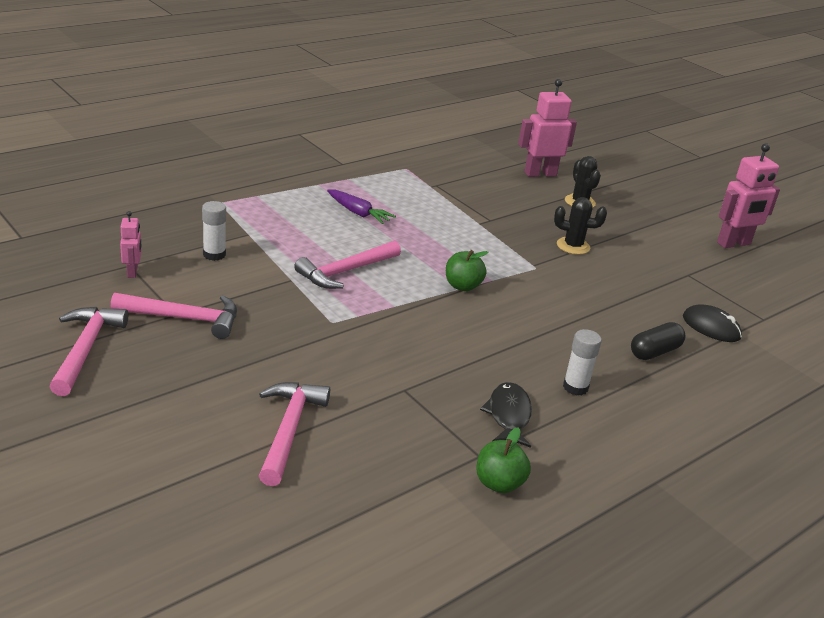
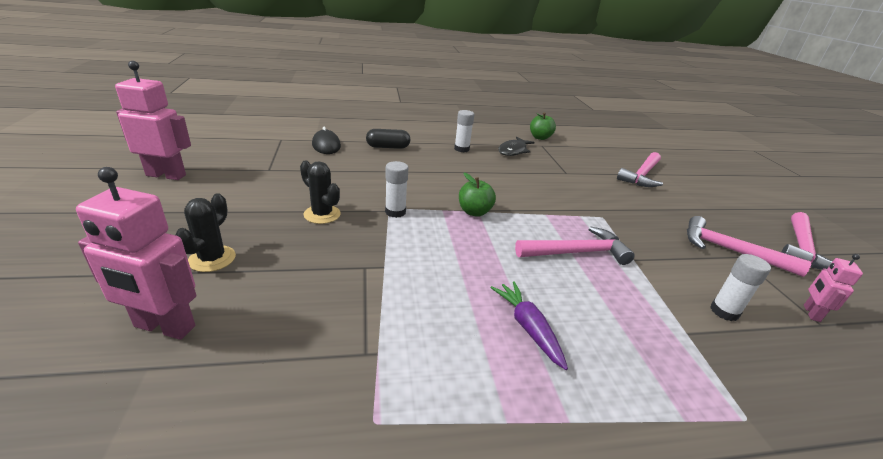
camera: 150 degrees left, 0 degrees up
(526, 265) = (395, 212): none -> white glue stick

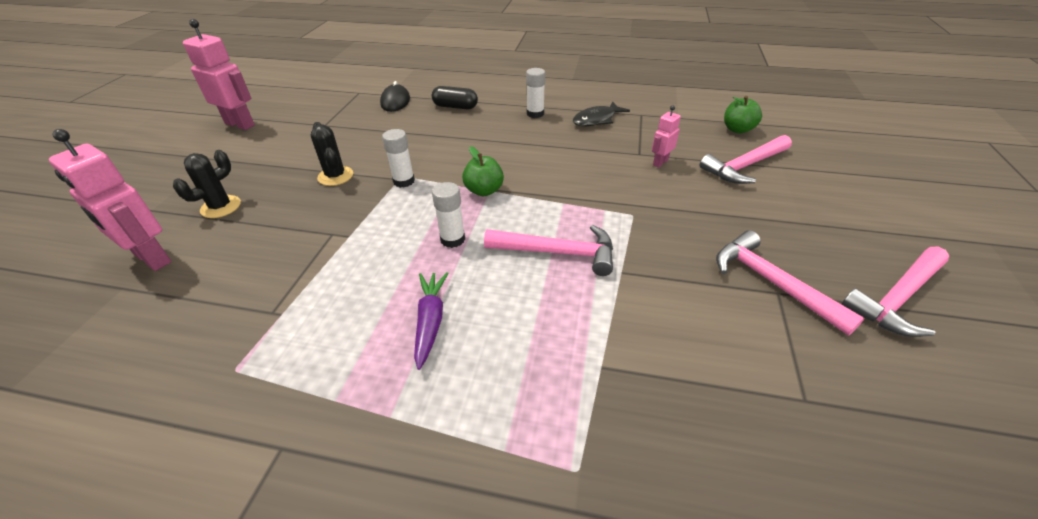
camera: 25 degrees right, 10 degrees up
(540, 137) = (648, 104): green apple -> green apple (737, 129)
(724, 311) = (676, 354): white glue stick -> white glue stick (452, 239)
(811, 313) = (805, 383): pink robot -> pink robot (660, 162)

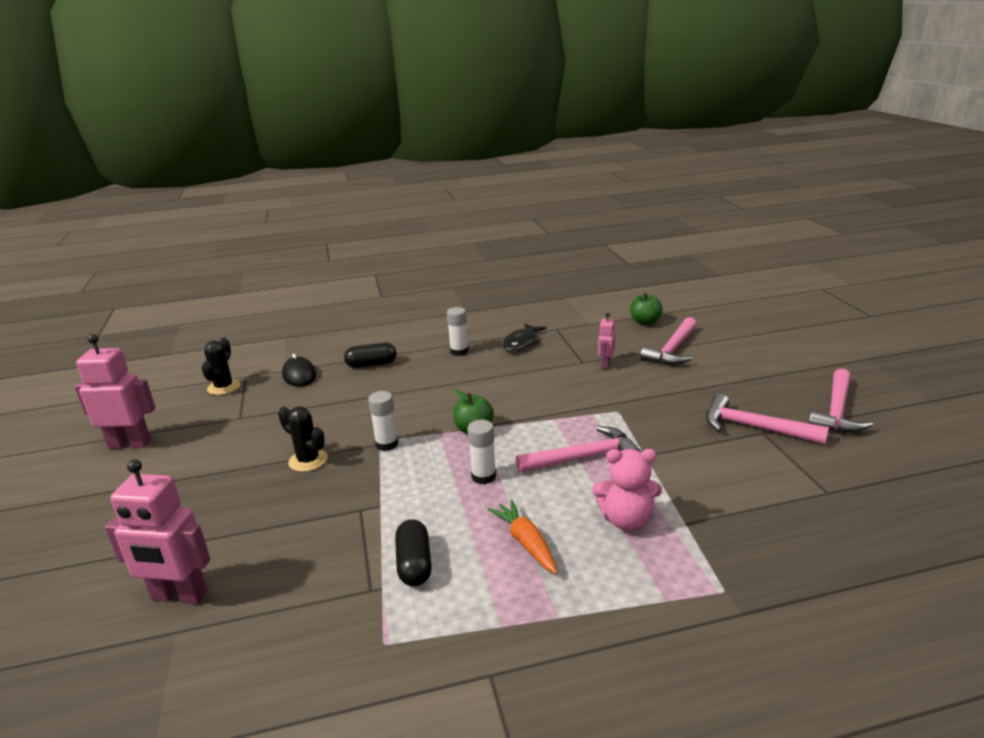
camera: 25 degrees left, 15 degrees down
(221, 207) = (205, 526): black cactus -> black cactus (224, 387)
(324, 302) = (414, 564): none -> black capsule
(430, 321) = (526, 542): purple carrot -> orange carrot
(543, 337) = (626, 520): none -> pink teddy bear

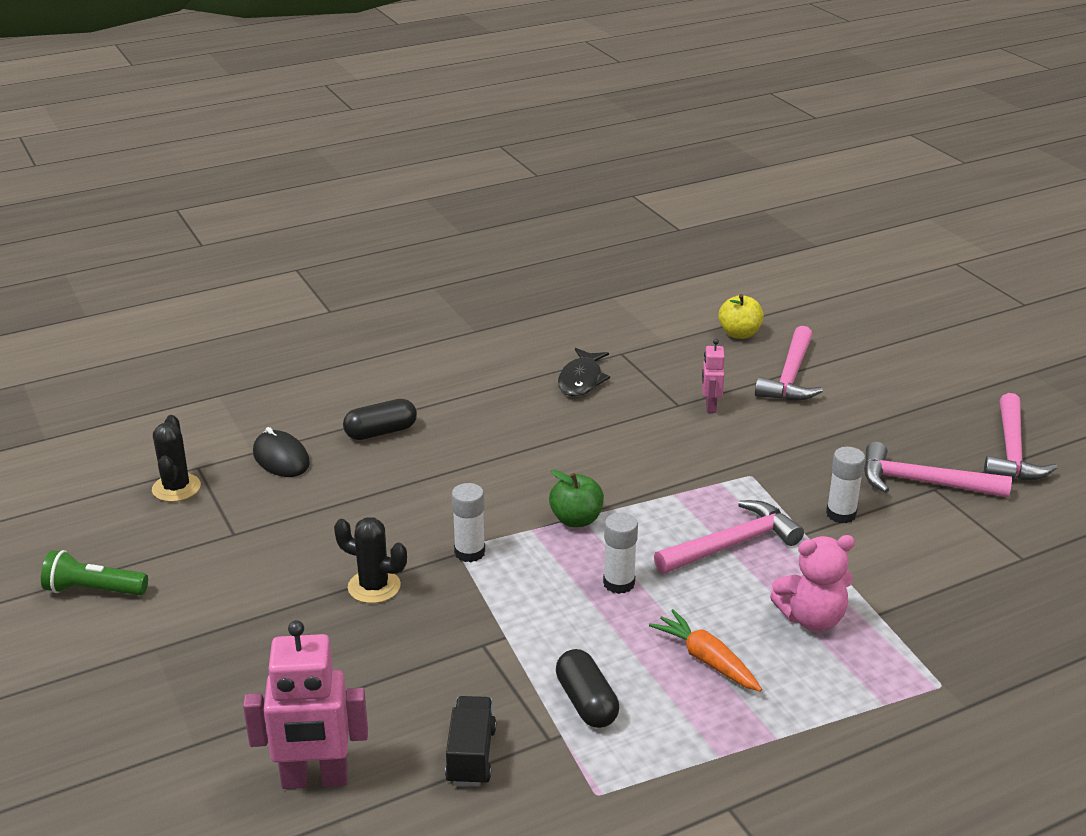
camera: 15 degrees left, 5 degrees up
(130, 444) = (93, 590): pink robot -> green flashlight
(303, 594) = (471, 756): none -> black truck
(459, 351) = (499, 401): white glue stick -> white glue stick (841, 514)
(645, 322) = (739, 334): green apple -> yellow apple

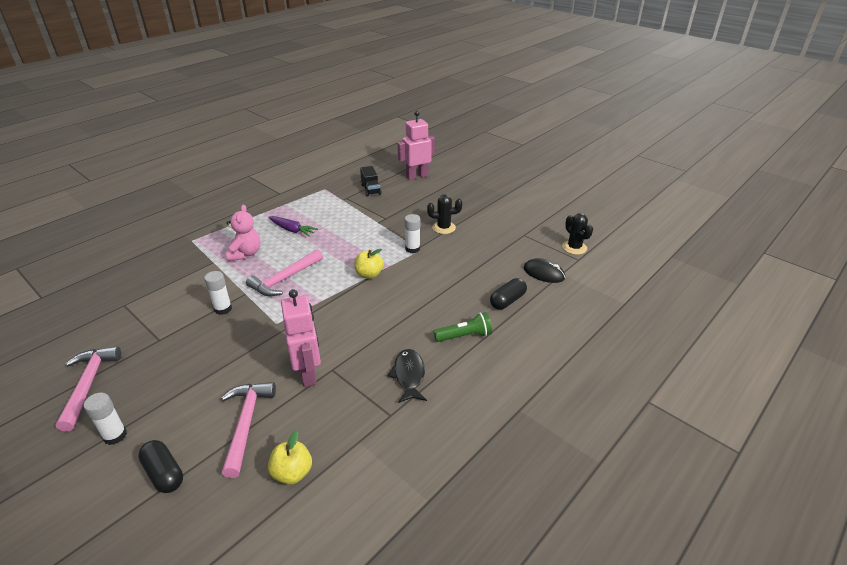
camera: 160 degrees right, 5 degrees up
(93, 590) = (551, 205): green flashlight -> green flashlight (464, 336)
(576, 520) = (369, 274): green apple -> yellow apple
(586, 702) = (336, 209): black capsule -> black capsule (164, 473)
(619, 583) = (337, 250): white glue stick -> white glue stick (115, 435)
(706, 660) = (292, 230): orange carrot -> purple carrot
(710, 406) = (308, 373): pink robot -> pink robot, size x1.89
(811, 618) = (245, 254): pink teddy bear -> pink teddy bear turned 120 degrees clockwise
(923, 482) = (165, 342): pink hammer -> none

